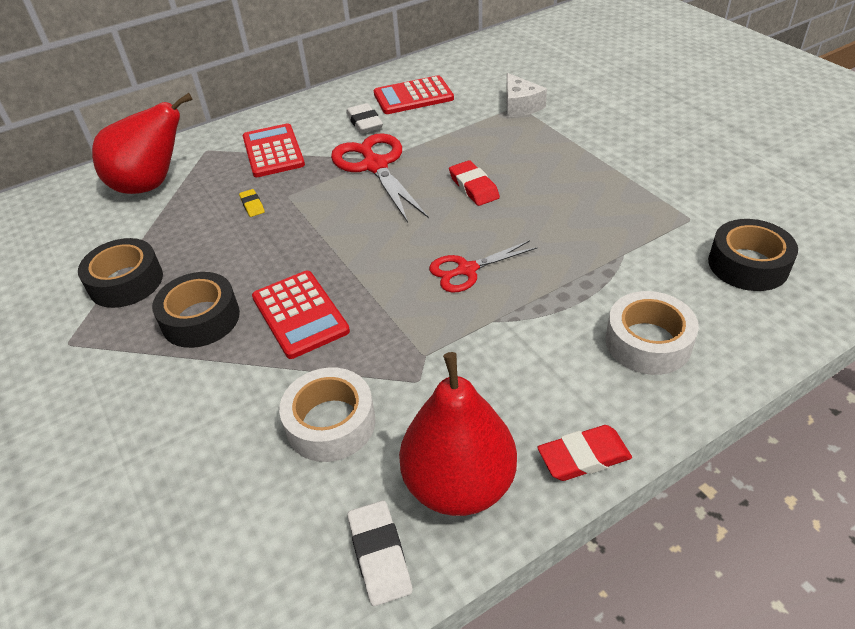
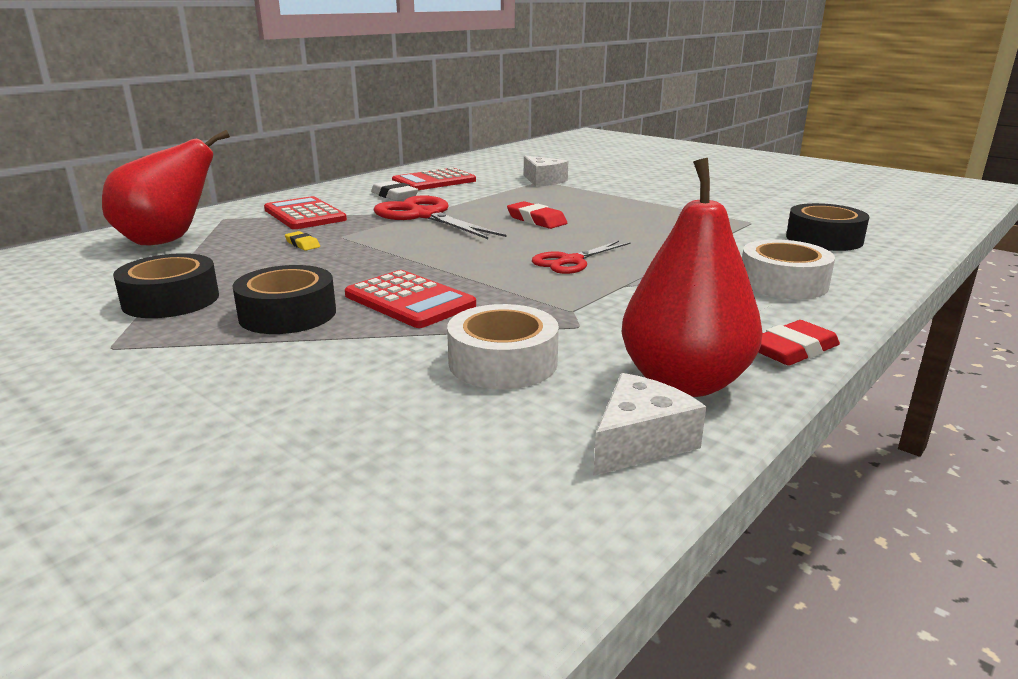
camera: 20 degrees left, 20 degrees down
(379, 555) = (640, 442): white eraser -> white cheese

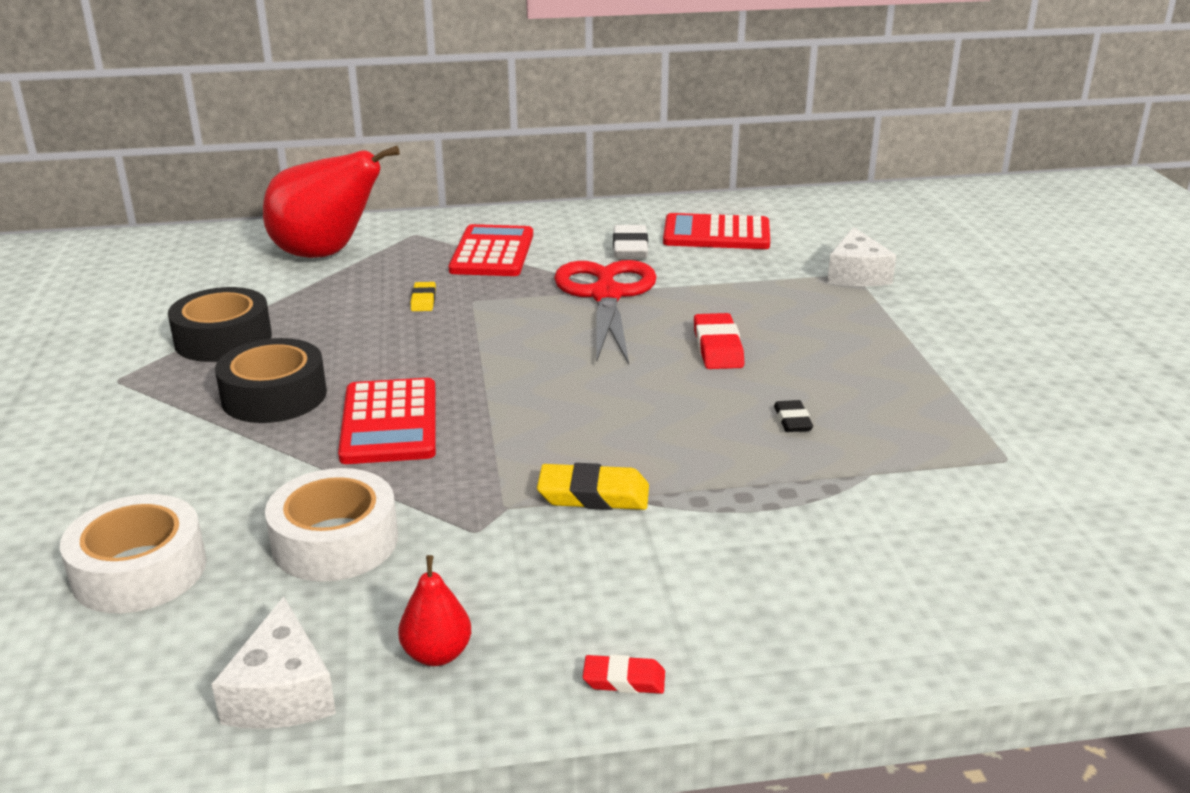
camera: 40 degrees right, 5 degrees up
(571, 261) = (635, 433): red scissors -> none
(607, 290) = (593, 495): none -> yellow eraser
(636, 235) = (792, 420): none -> black eraser
(640, 442) = (282, 692): white cheese -> white cheese turned 90 degrees clockwise
(684, 382) = (437, 654): red pear -> red pear, size x0.44
(783, 283) = (822, 582): white tape -> white tape (139, 570)
(793, 350) = (624, 679): red eraser -> red eraser, size x0.60
(824, 239) = (1055, 536): black tape -> none

